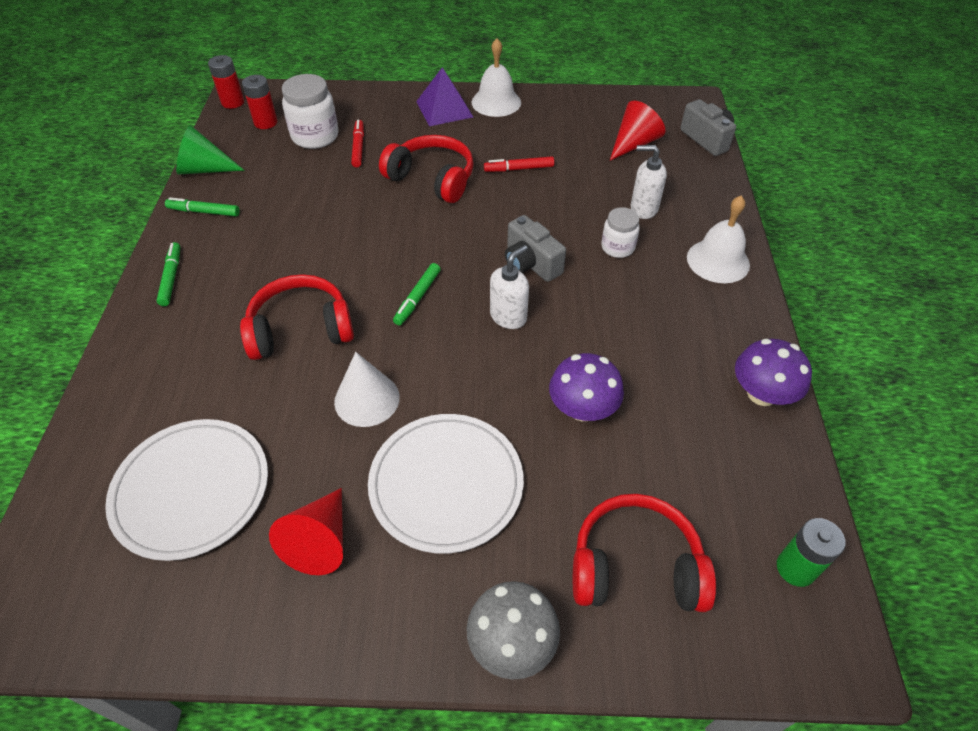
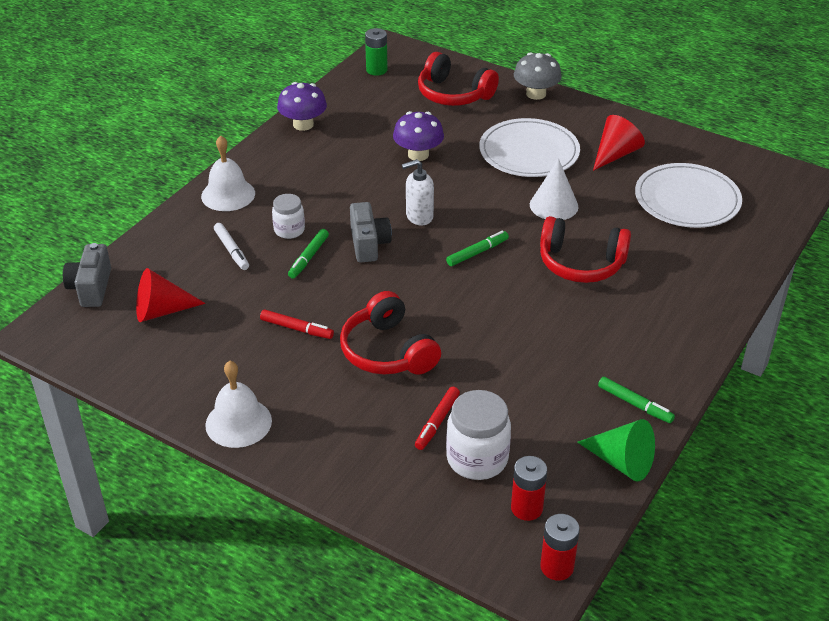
camera: 150 degrees left, 10 degrees down
(171, 278) = (680, 345): green marker -> green marker (309, 258)
(444, 109) = (304, 437): purple pyramid -> none
(643, 208) = (232, 250): white soap dispenser -> white marker

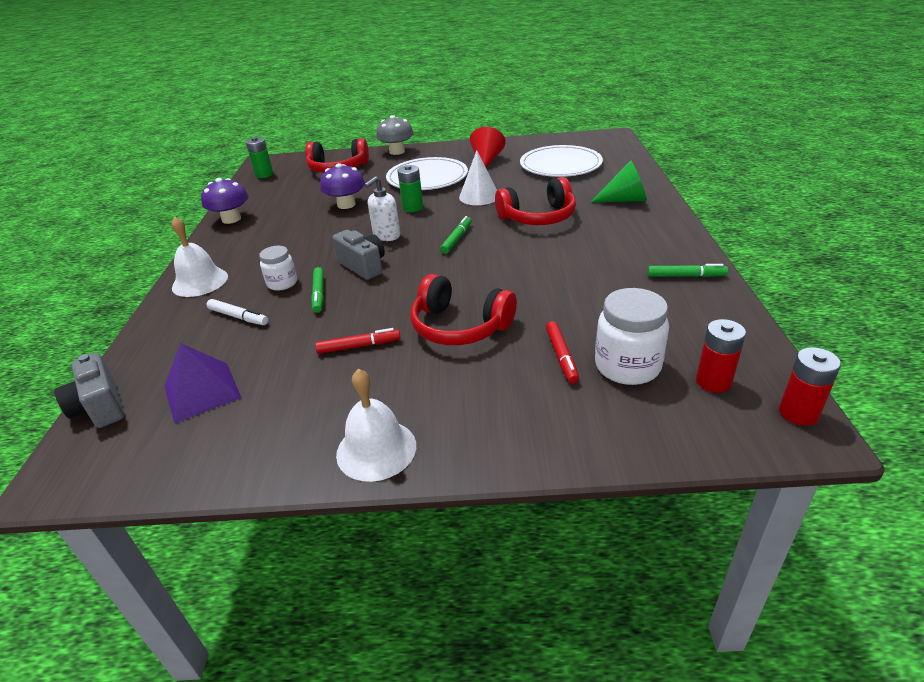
camera: 30 degrees left, 5 degrees down
(161, 311) = (202, 392): red cone -> purple pyramid
(475, 190) = (413, 208): none -> green battery
(621, 462) = (730, 314): green cone -> green cone (624, 200)

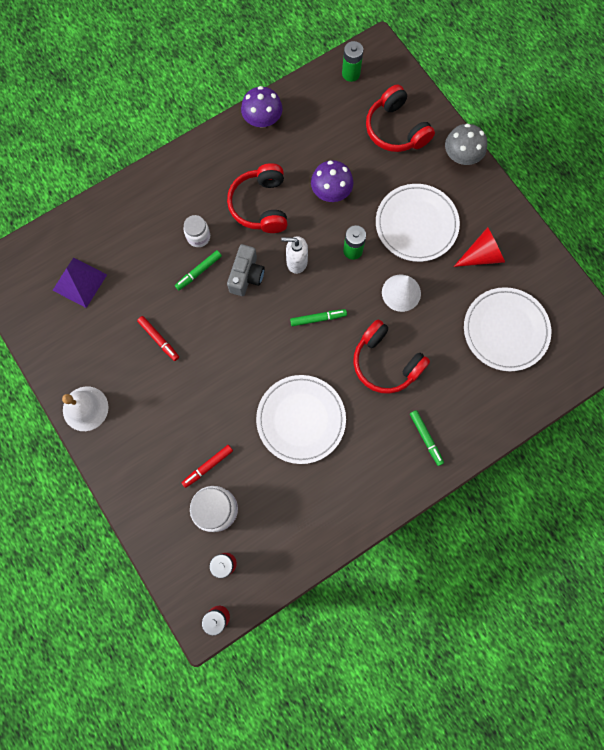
camera: 55 degrees right, 40 degrees up
(100, 407) = (43, 239): grey camera -> none
(200, 282) = (173, 179): white bell -> none
(238, 317) = (150, 241): white marker -> none
(460, 326) = (208, 388): red headphones -> red headphones (261, 205)
(556, 275) = (301, 419): none -> white plate
(624, 200) = (455, 420): green cone -> none
(686, 276) = (344, 511): green marker -> green marker (426, 438)

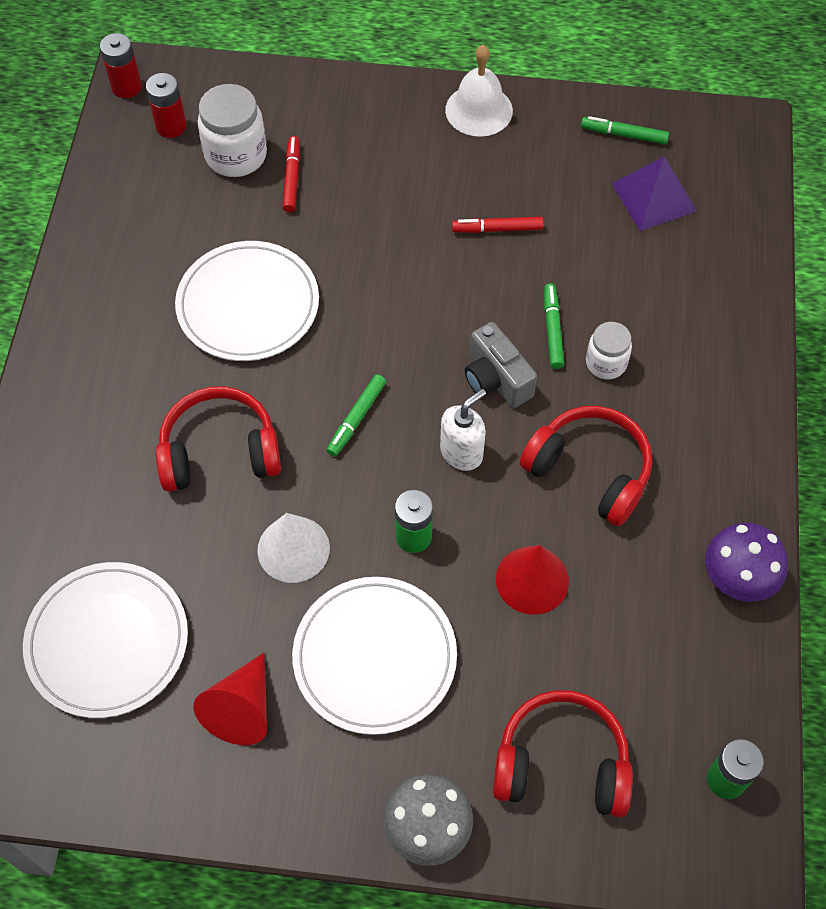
camera: 130 degrees right, 15 degrees down
(331, 192) = (532, 580): purple mushroom -> red cone
(426, 438) = (82, 421): green marker -> green marker (624, 135)

